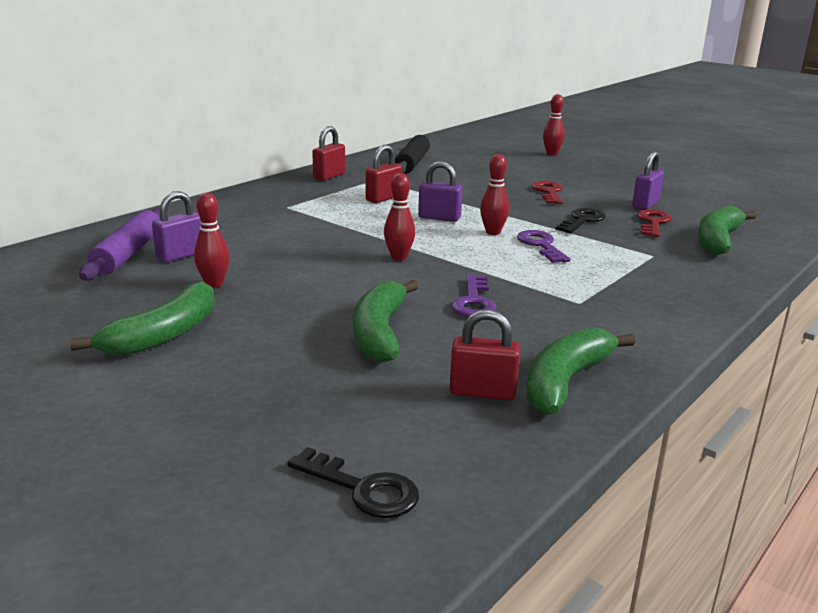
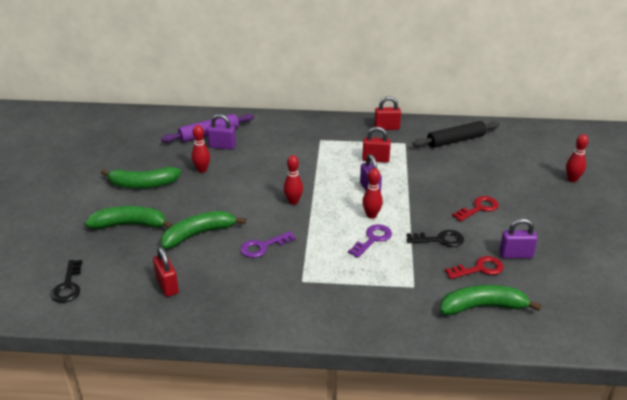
camera: 55 degrees right, 10 degrees up
(566, 382) = (200, 307): green banana -> green banana (130, 225)

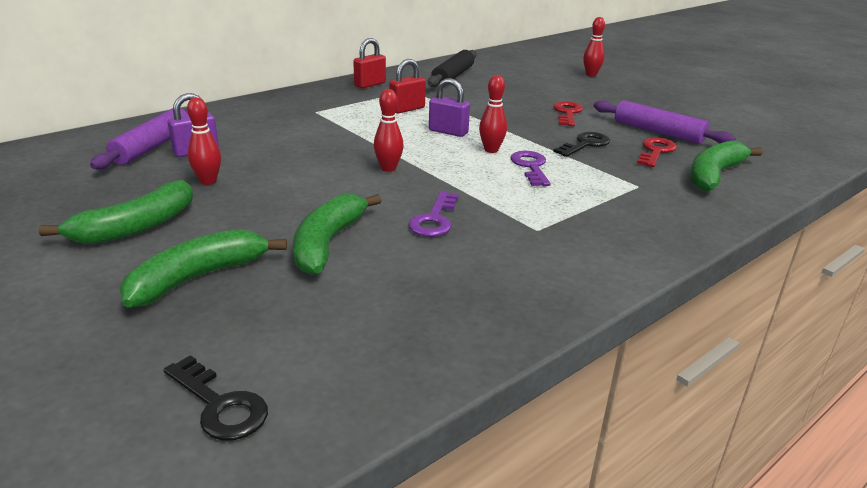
camera: 45 degrees left, 5 degrees down
(167, 286) = (390, 315): red padlock -> none
(515, 255) = (658, 132): purple padlock -> purple rolling pin

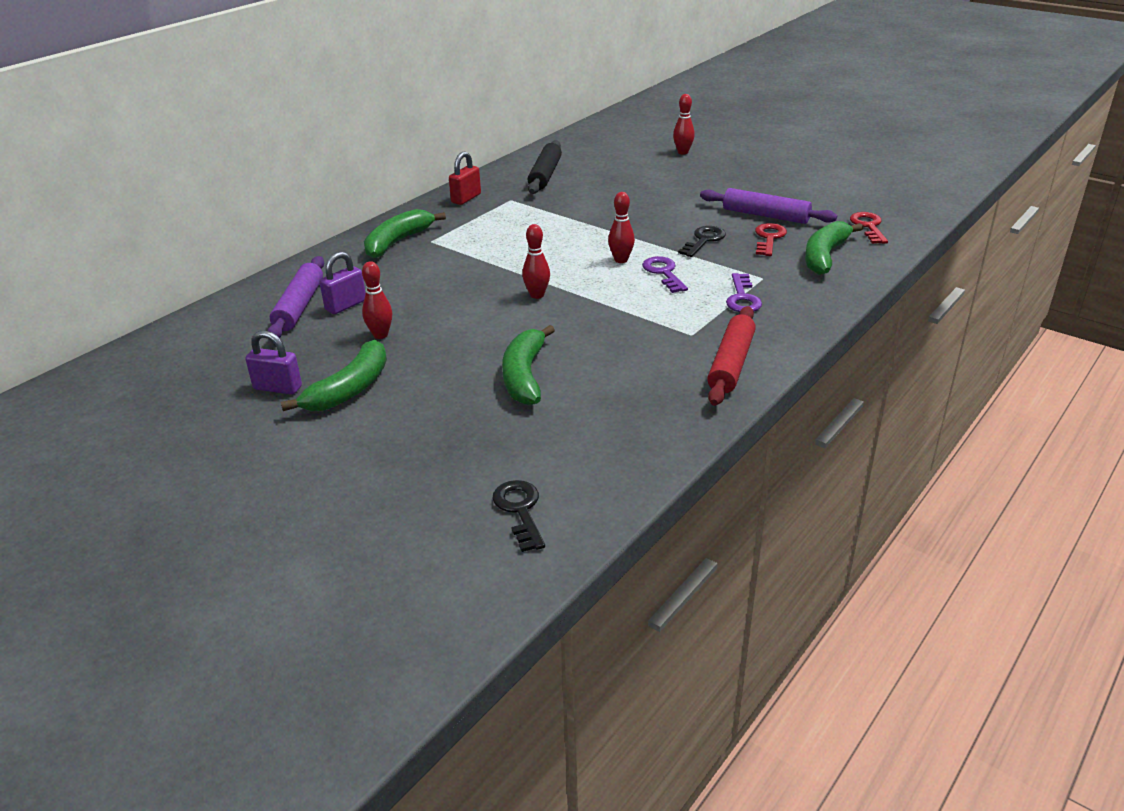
camera: 10 degrees left, 5 degrees up
(198, 278) = (437, 423): green banana -> green banana (397, 242)
(219, 405) = (520, 510): black key -> black key turned 135 degrees counterclockwise
(407, 109) = (519, 224): red padlock -> none
(434, 219) = (602, 339): purple key -> purple key (742, 298)
(448, 132) = (572, 245): purple padlock -> purple padlock (277, 388)
(567, 113) = (676, 205): red key -> red key (868, 227)
(572, 268) = (731, 364): none -> red rolling pin

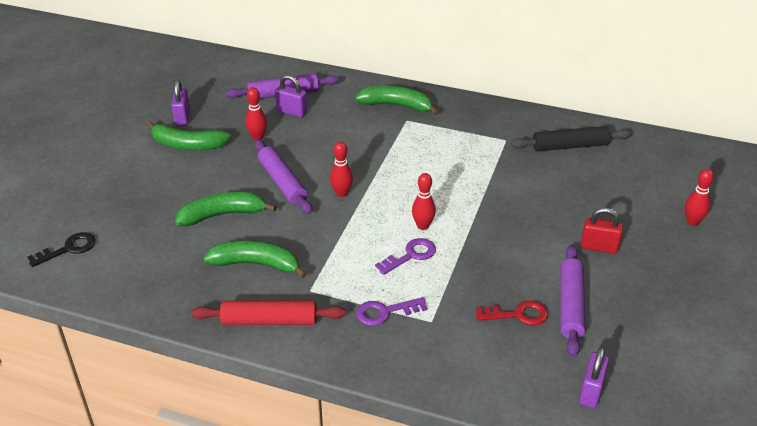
camera: 70 degrees right, 5 degrees up
(466, 198) = (492, 116): red padlock -> red padlock (599, 247)
(490, 328) = (282, 183): none -> purple rolling pin
(704, 240) = (488, 270): black key -> none
(825, 256) = (499, 361): green banana -> green banana (256, 264)
(868, 227) = (591, 391): red key -> purple padlock

